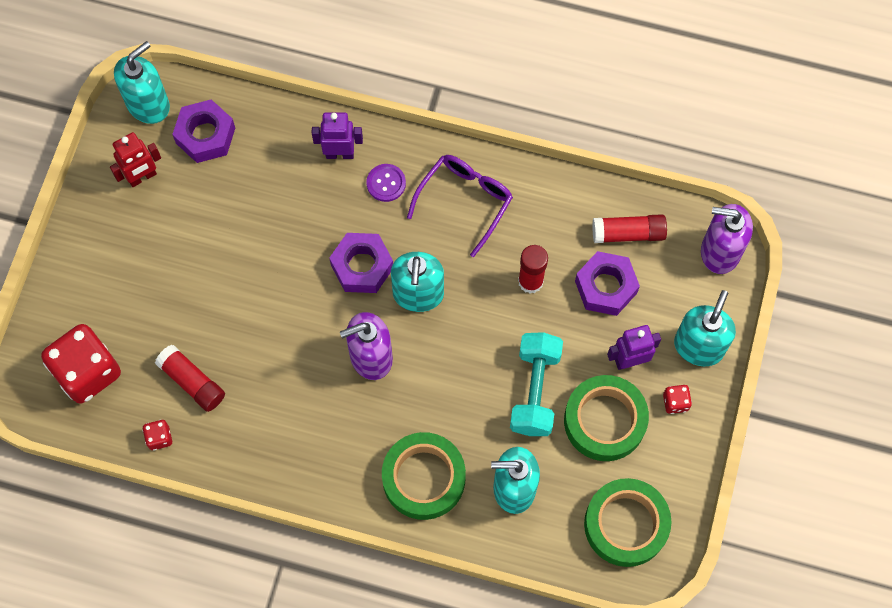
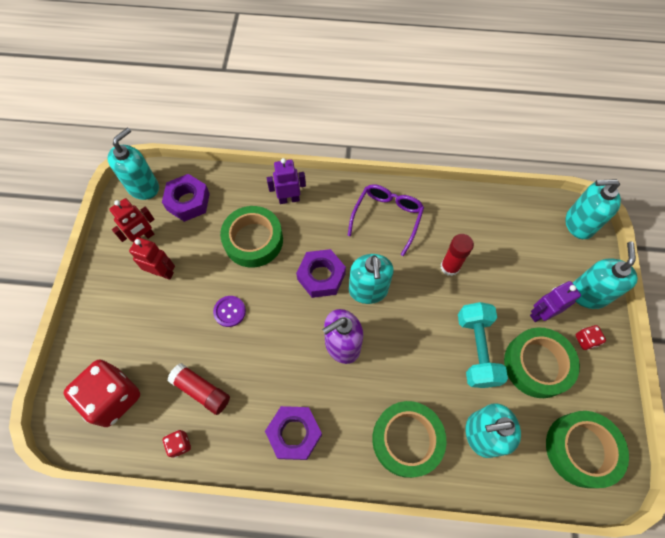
camera: 10 degrees left, 5 degrees down
(161, 227) = (162, 272): none -> red robot
(283, 203) = (253, 240): none -> green tape
(386, 183) = (327, 214): purple button -> purple button (229, 311)
(605, 287) = (506, 262): purple nut -> purple nut (294, 434)
(628, 233) = (510, 221): red glue stick -> none
(720, 251) = (579, 224): purple soap dispenser -> turquoise soap dispenser

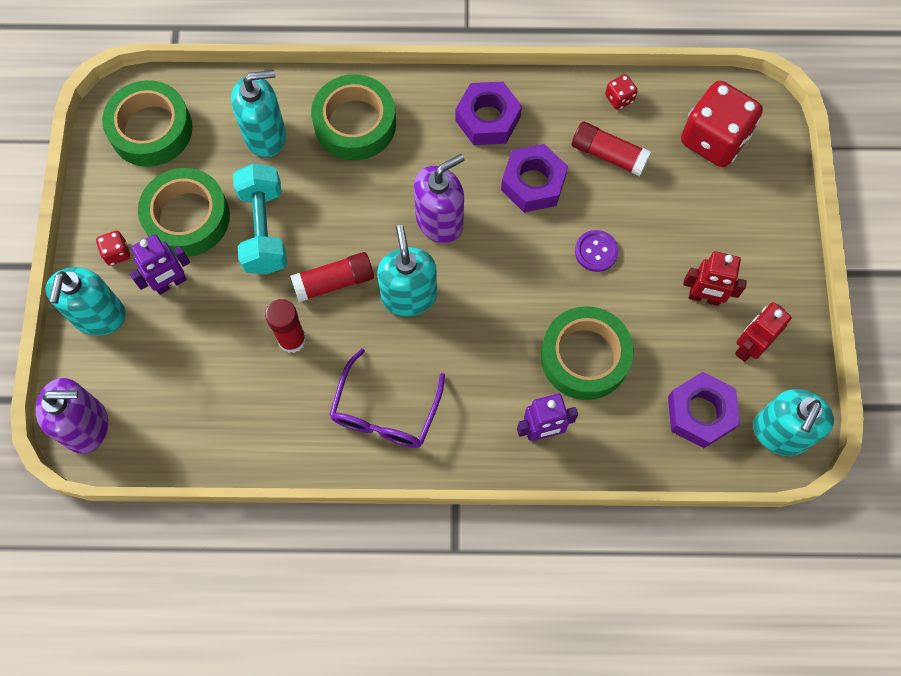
camera: 175 degrees right, 5 degrees up
(321, 276) = (477, 310): purple nut -> purple nut (533, 183)
(422, 305) = (334, 282): none -> red glue stick
(579, 224) = (87, 426): turquoise soap dispenser -> purple soap dispenser

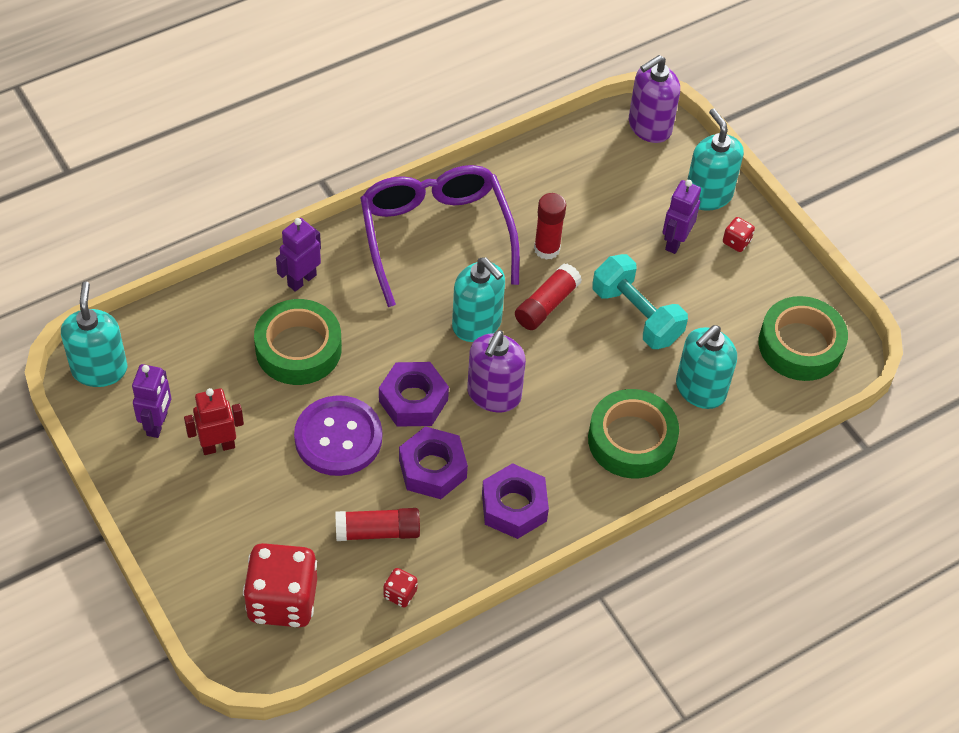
camera: 145 degrees right, 15 degrees down
(187, 217) = (706, 293): green tape -> none
(385, 412) = (436, 236): purple glasses -> purple glasses, size x1.59
(596, 251) = (338, 437): purple button -> purple button, size x1.96
(700, 413) = (176, 353): purple nut -> purple nut (413, 400)
(748, 347) = (157, 424): red robot -> purple robot

